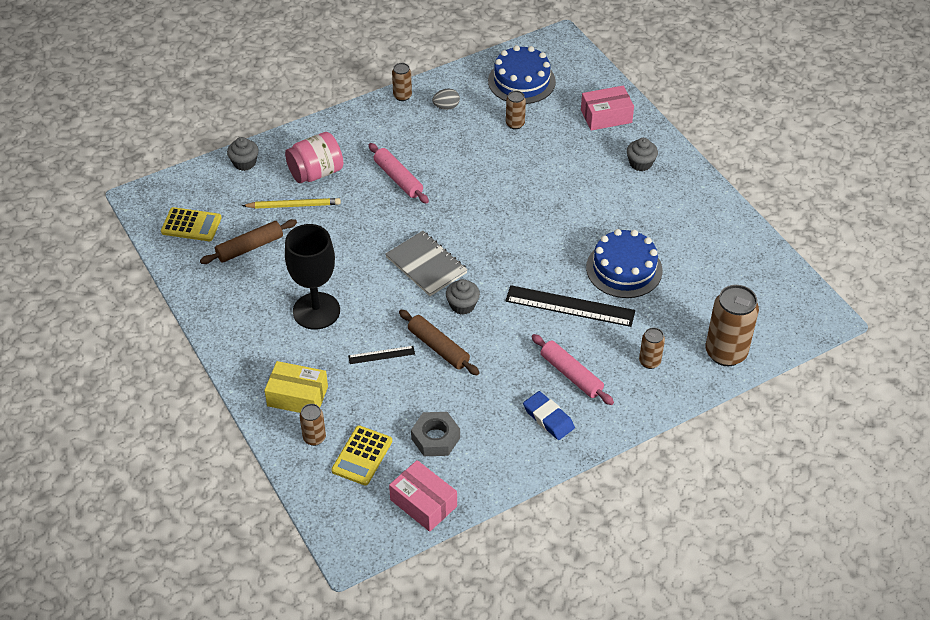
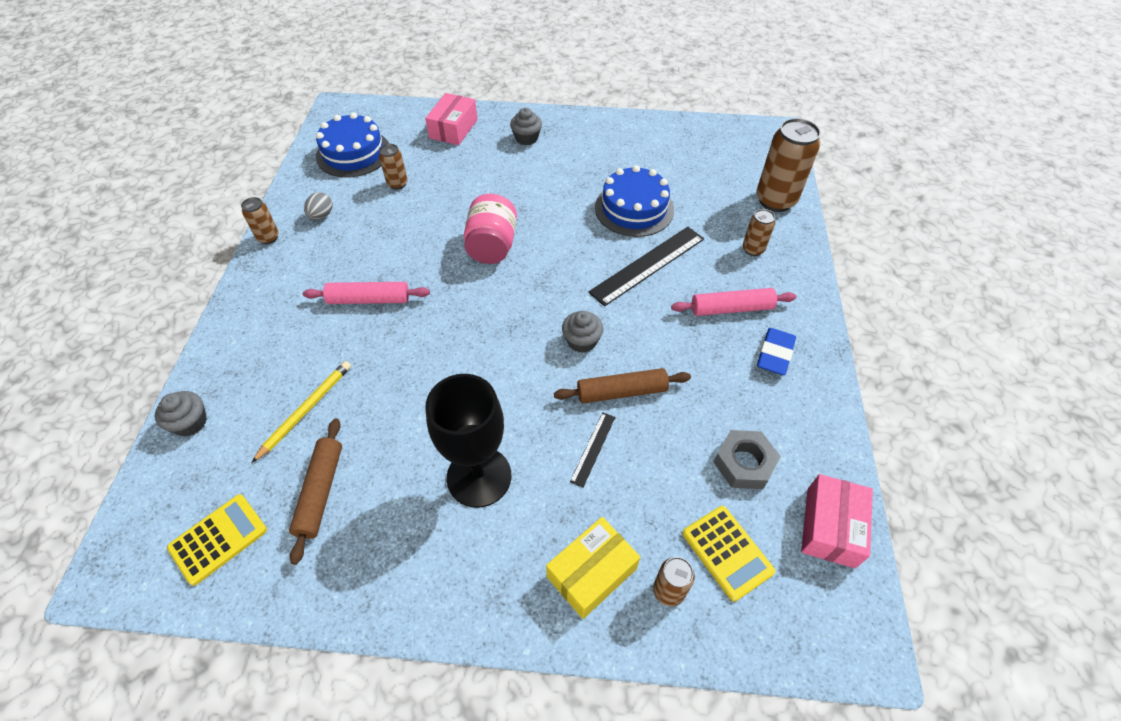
camera: 55 degrees left, 5 degrees up
(316, 173) = (283, 363): pink jar -> pink jar (492, 246)
(423, 503) = (830, 527): pink box -> pink box turned 60 degrees counterclockwise
(426, 265) = (504, 341): grey notebook -> none
(548, 418) = (775, 354): blue eraser -> blue eraser turned 60 degrees counterclockwise

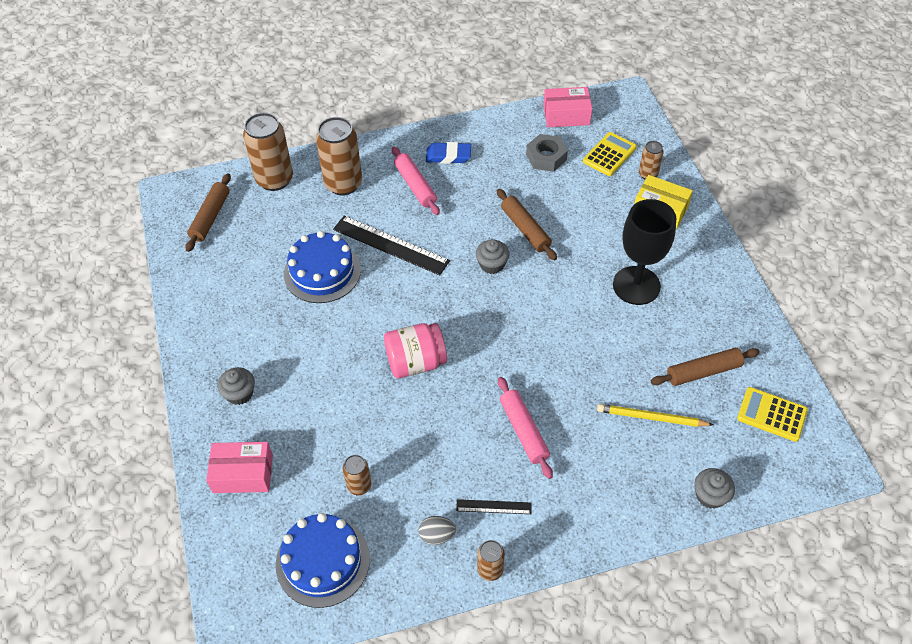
camera: 110 degrees left, 0 degrees up
(593, 448) = (579, 232): black ruler -> black ruler (493, 507)
(735, 151) = (210, 217): none -> brown rolling pin
(753, 249) = (343, 184): brown can -> brown can, size x1.94

